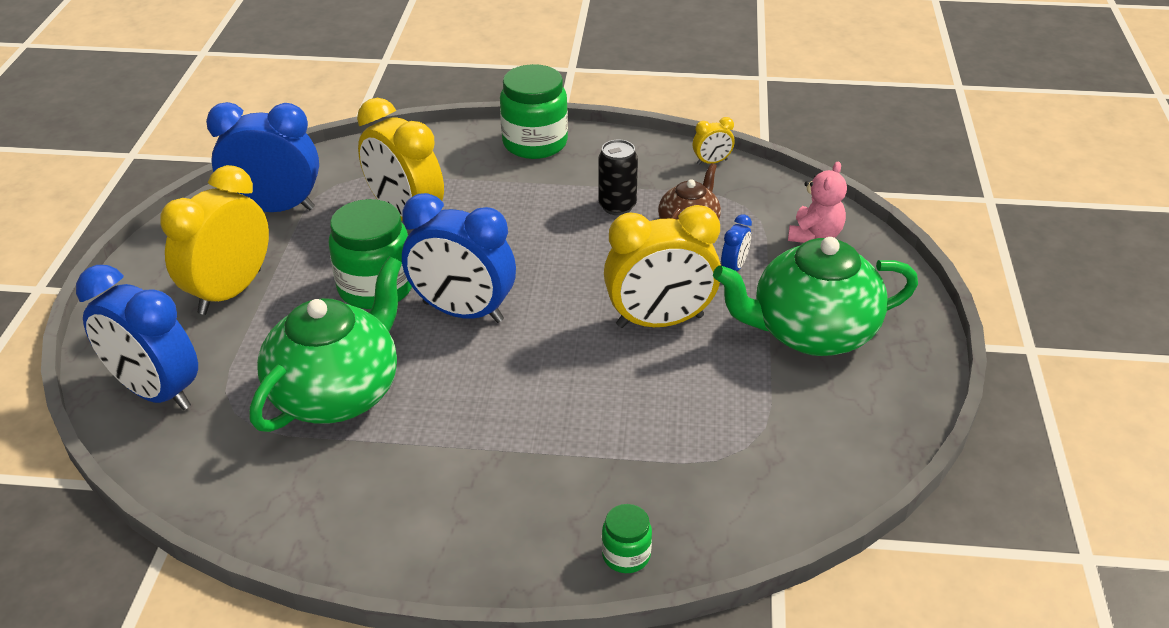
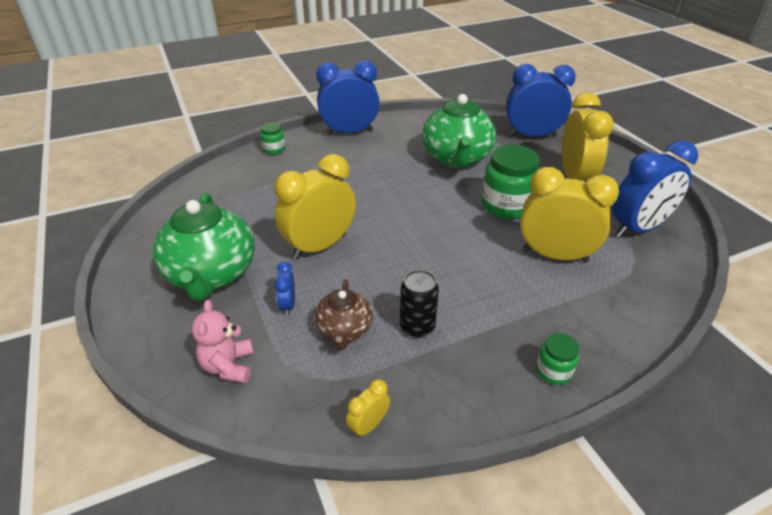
camera: 150 degrees right, 0 degrees up
(463, 312) = (442, 211): blue clock -> blue clock (349, 132)
(535, 143) = (553, 371): green jar -> green jar, size x0.50
(812, 332) = (211, 274): green teapot -> green teapot turned 120 degrees clockwise

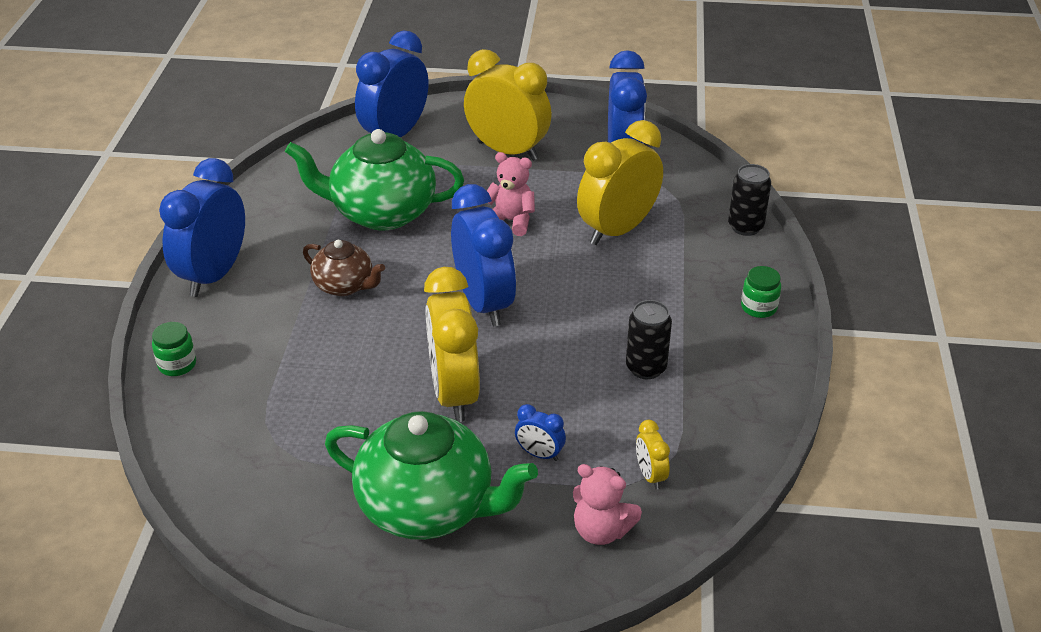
camera: 60 degrees left, 0 degrees up
(344, 330) = (612, 422): brown teapot -> brown teapot (344, 286)
(368, 425) = (745, 449): yellow clock -> yellow clock (650, 475)
(414, 226) = (484, 303): none -> blue clock
(456, 158) = (382, 213): green teapot -> green teapot turned 150 degrees clockwise
(506, 206) = (511, 221): green jar -> pink teddy bear
(647, 325) = (745, 227): none -> black can

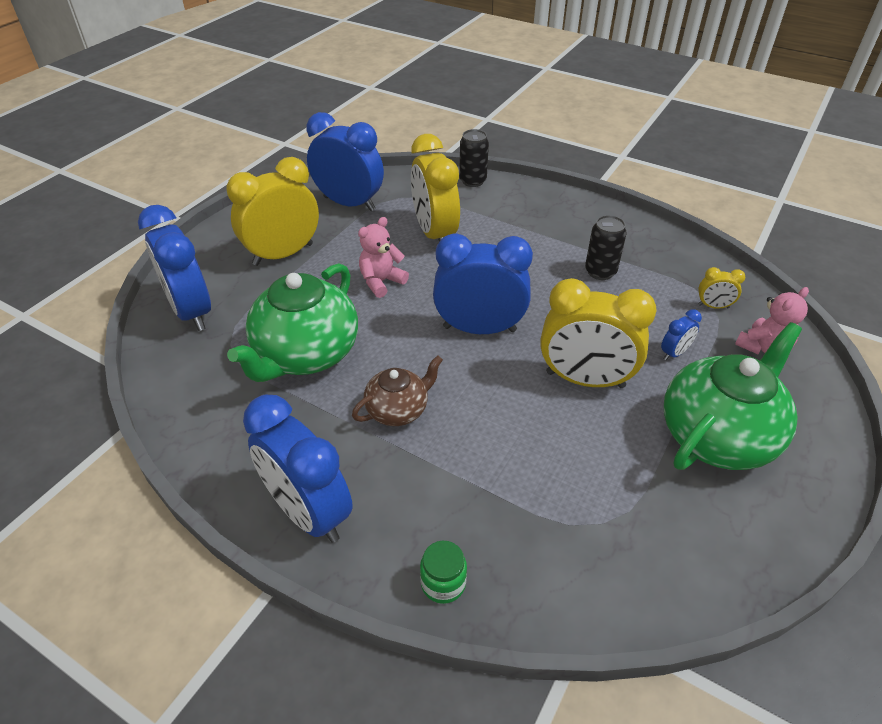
camera: 65 degrees left, 5 degrees up
(758, 307) = (561, 205): green jar -> none

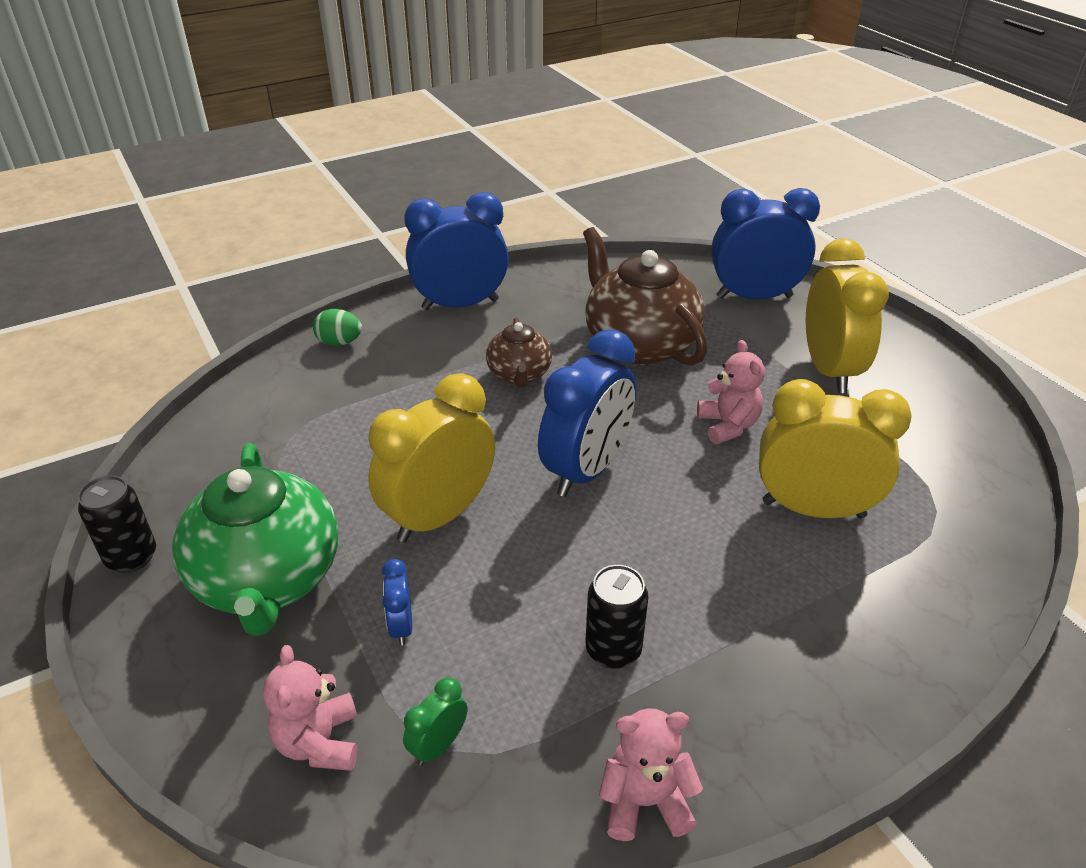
camera: 120 degrees right, 5 degrees down
(306, 354) = (639, 344): green teapot -> brown teapot
(349, 203) = (935, 454): blue clock -> none
(443, 583) = (339, 342): green jar -> green egg
(472, 181) = (966, 620): black can -> black can (131, 557)
(661, 240) = (645, 801): none -> pink teddy bear
(713, 306) = (438, 745): yellow clock -> green clock

